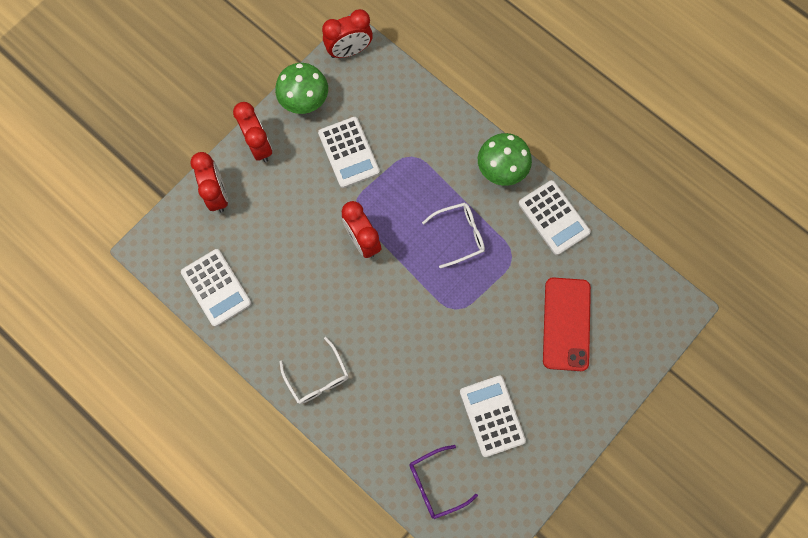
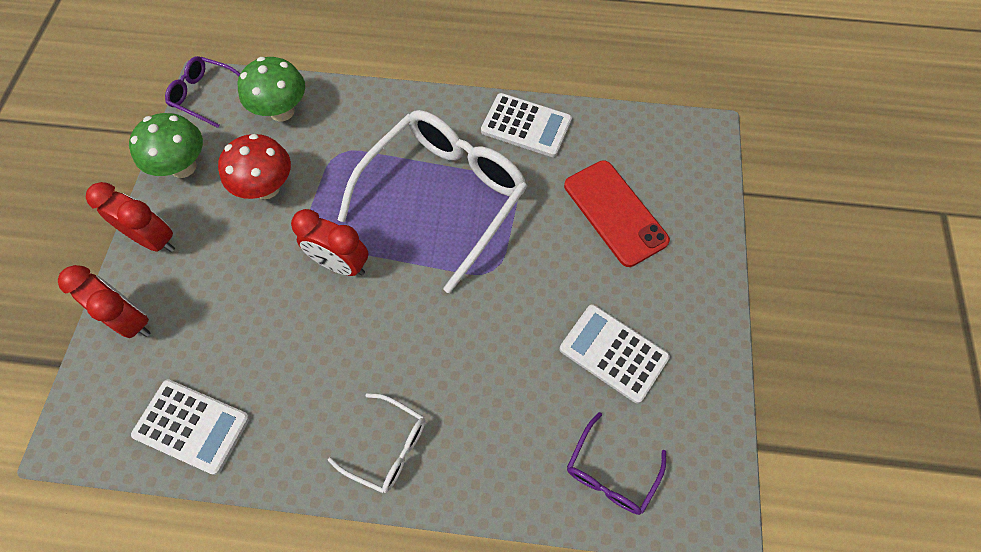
camera: 35 degrees left, 10 degrees down
(349, 51) = (205, 95): red clock -> purple glasses
(349, 152) = (267, 188): white calculator -> red mushroom
(459, 235) = (444, 196): white glasses -> white glasses, size x2.14
(501, 170) = (442, 114): green mushroom -> green mushroom (282, 111)

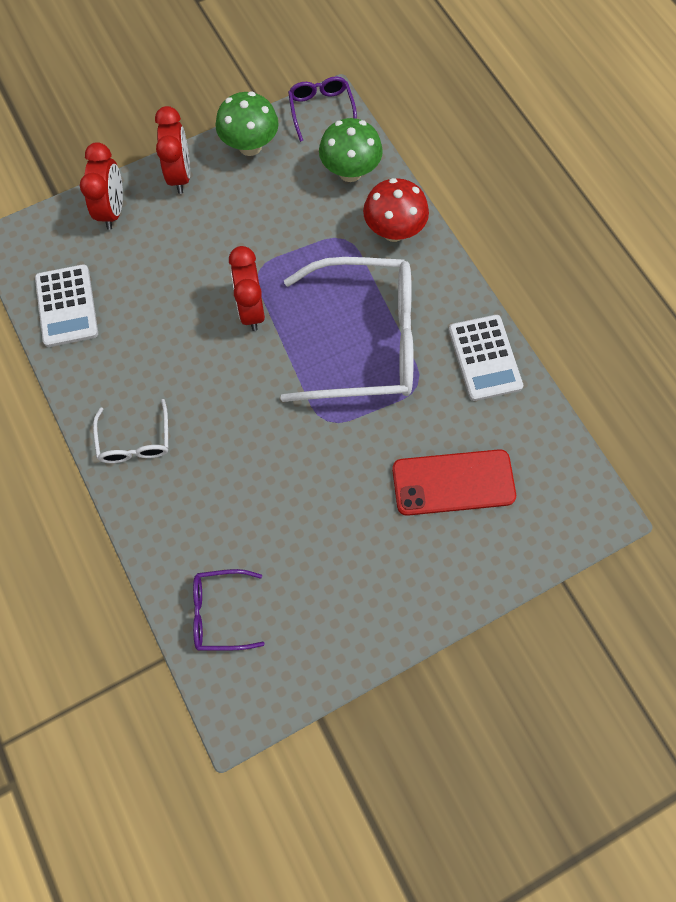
camera: 55 degrees right, 5 degrees up
(267, 188) = (276, 213): red mushroom -> red mushroom (393, 231)
(613, 353) = (320, 557): white calculator -> none
(615, 213) = (453, 483): red phone -> red phone turned 60 degrees clockwise

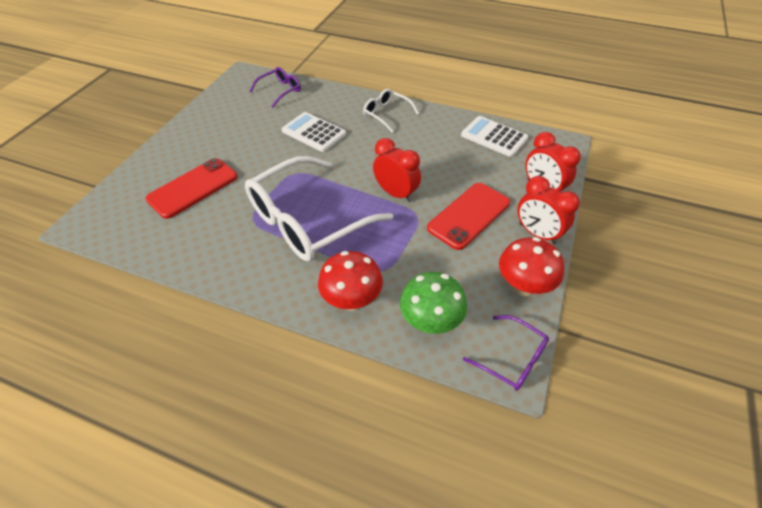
camera: 140 degrees right, 20 degrees down
(213, 234) = (469, 215): none -> red phone
(250, 146) = (523, 286): green mushroom -> red mushroom
(484, 358) = (214, 260): white calculator -> white calculator (313, 132)

